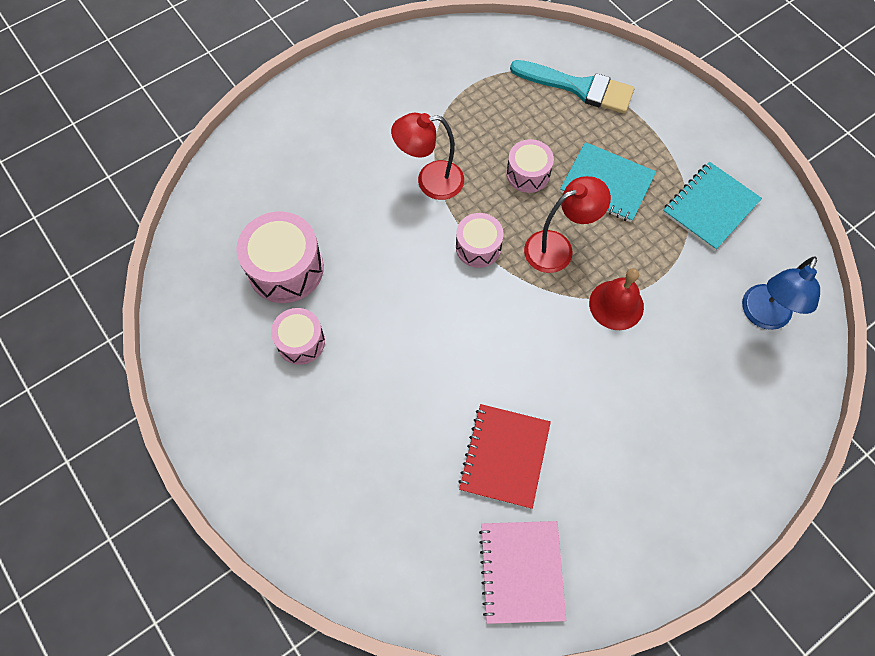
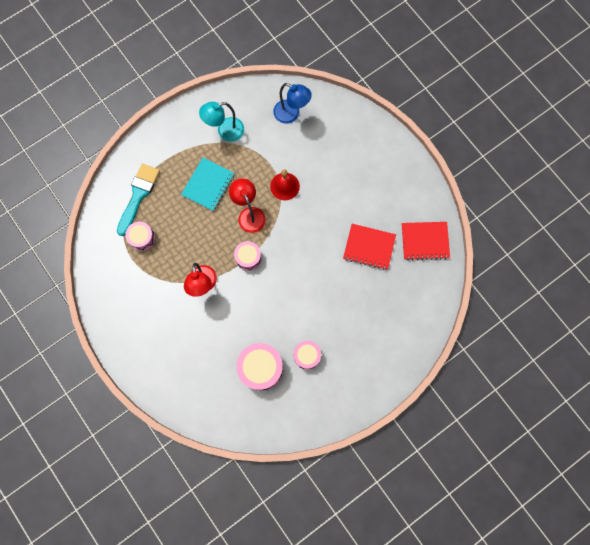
camera: 90 degrees left, 10 degrees up
(521, 571) = (425, 241): pink notebook -> red notebook
(528, 174) = (200, 228): pink drum -> pink drum (142, 238)
(710, 207) = (225, 131): turquoise notebook -> turquoise lamp

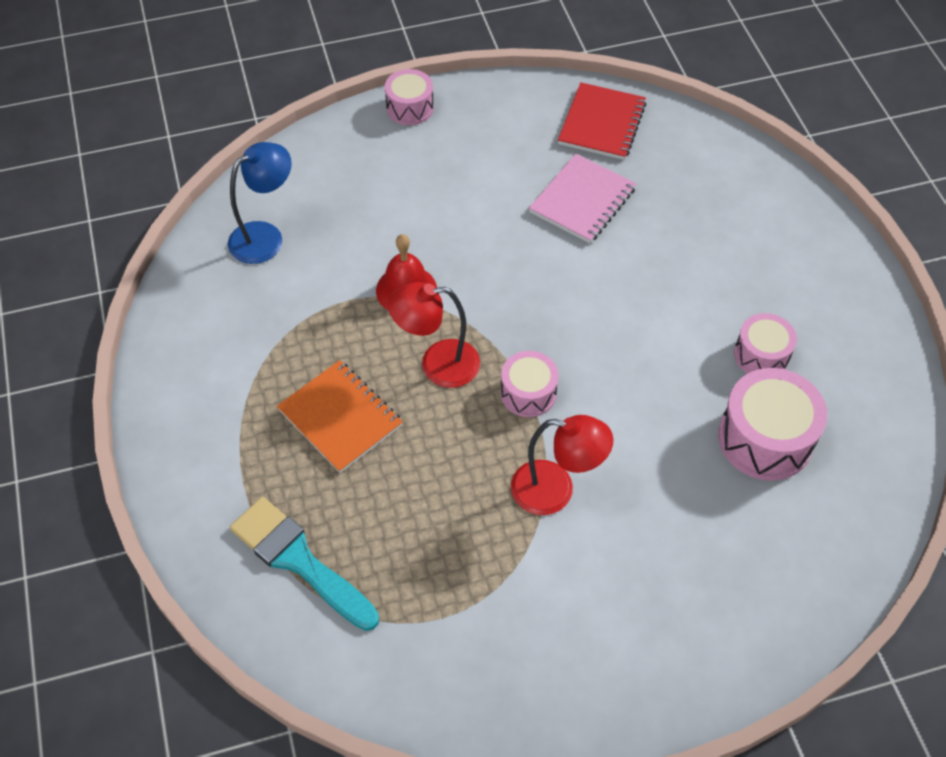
camera: 70 degrees left, 20 degrees down
(142, 238) = (403, 581): pink drum -> pink drum (410, 108)
(208, 185) = (340, 418): turquoise notebook -> orange notebook
(225, 131) = (240, 354): turquoise lamp -> none
(369, 247) = (582, 201): red notebook -> pink notebook

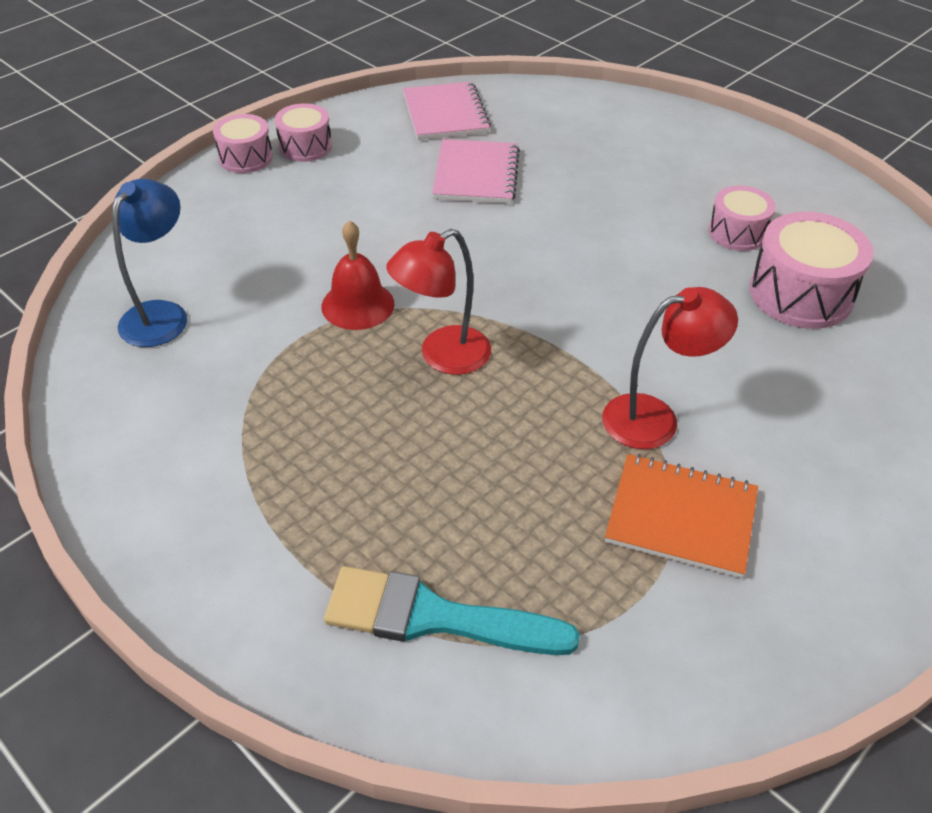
camera: 30 degrees left, 10 degrees down
(340, 418) = (374, 449): orange notebook -> orange notebook (681, 517)
(528, 393) = (555, 344): pink drum -> pink drum (305, 146)
(602, 123) = (445, 114): red notebook -> pink notebook

